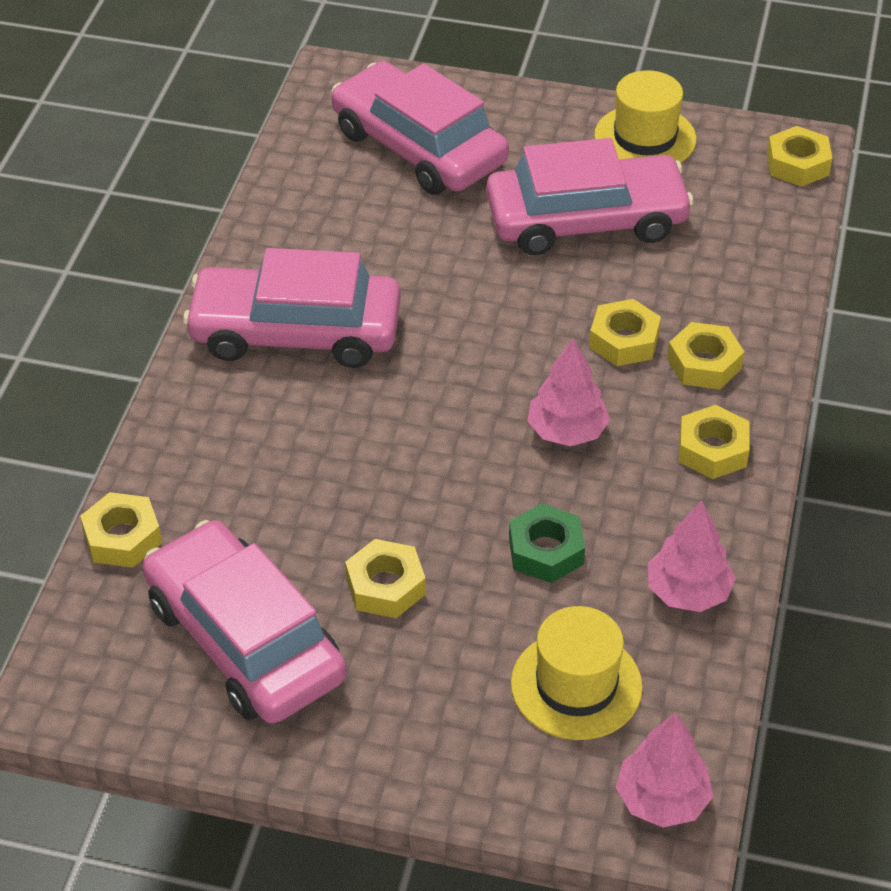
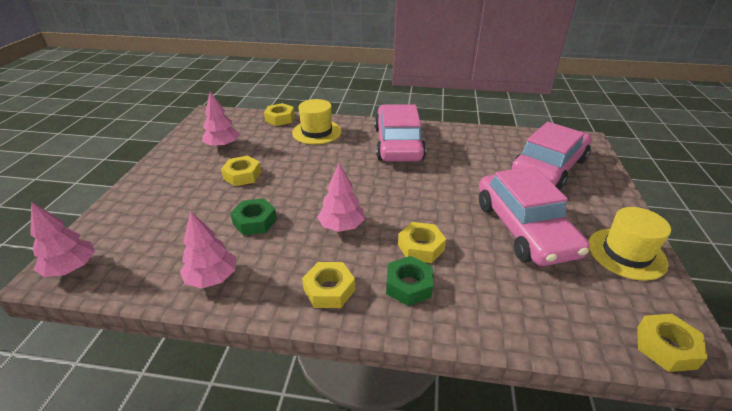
camera: 85 degrees right, 10 degrees down
(245, 640) = (222, 145): pink car -> pink tree
(576, 685) = (162, 235): yellow hat -> yellow hat (317, 132)
(704, 364) = (409, 285): yellow nut -> green nut

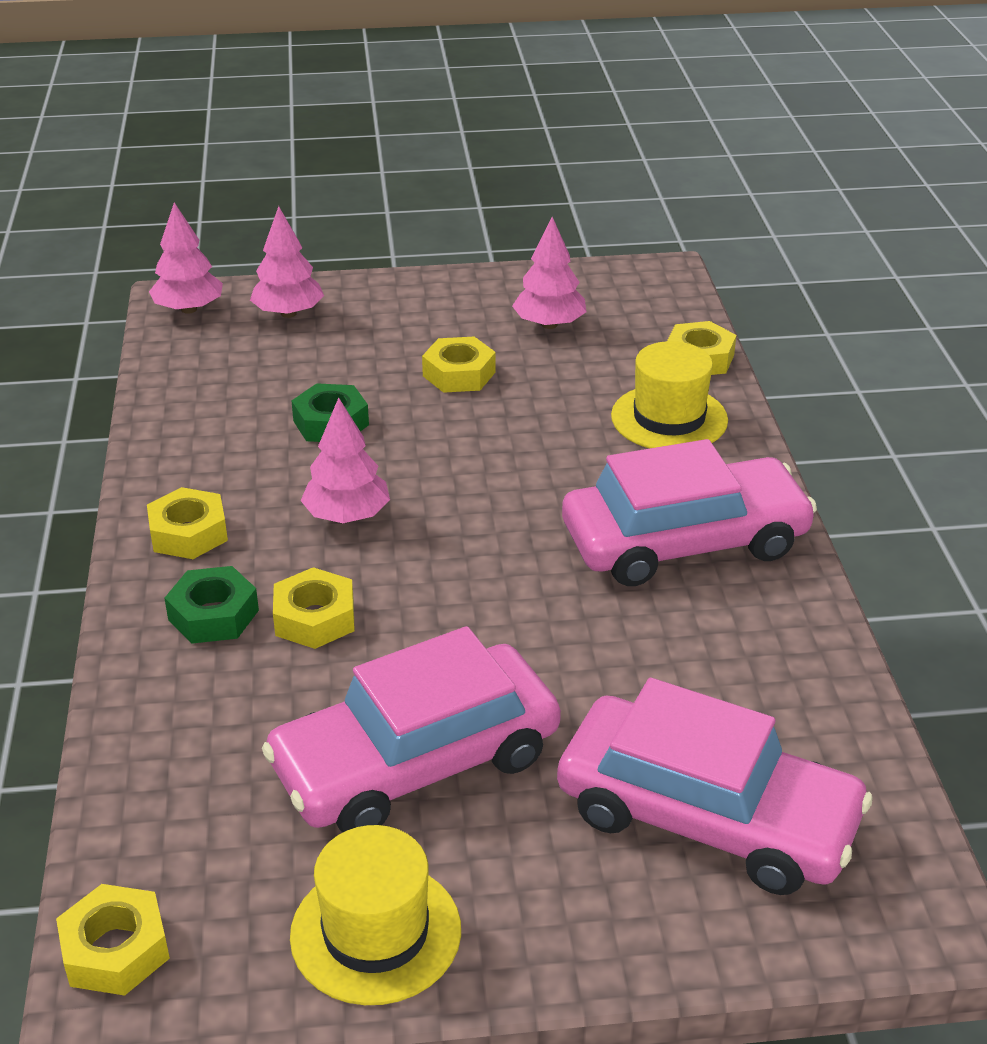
camera: 75 degrees right, 0 degrees up
(212, 278) = (192, 422): pink tree -> pink tree (288, 313)

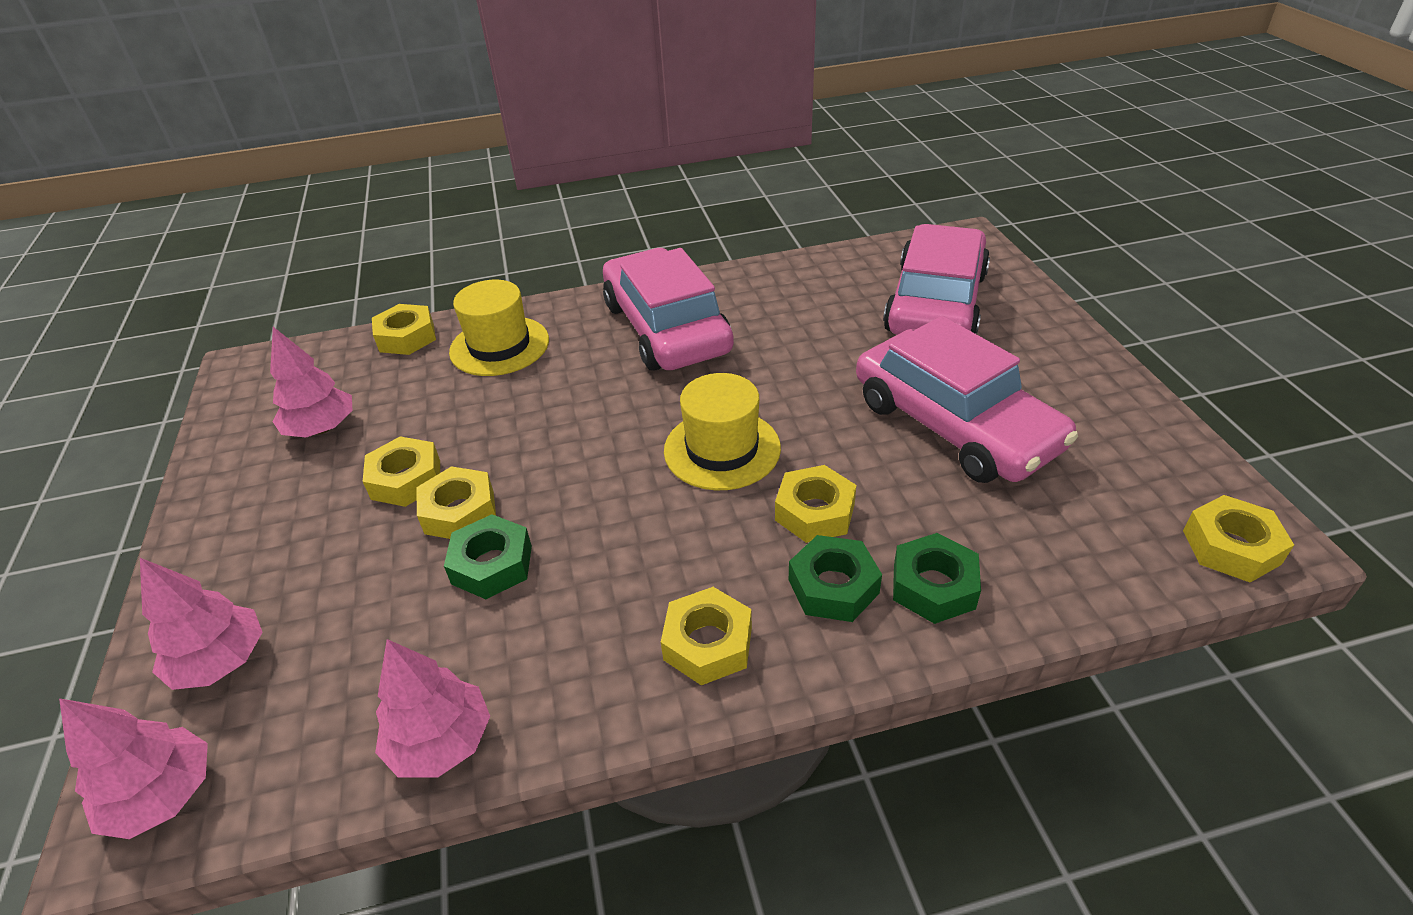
camera: 95 degrees left, 5 degrees up
(181, 682) = (934, 586): none -> green nut
(347, 516) = (659, 519): pink tree -> pink tree (441, 742)
(375, 932) = (1115, 418): yellow hat -> yellow hat (722, 449)
(404, 404) = (459, 512): none -> yellow nut

